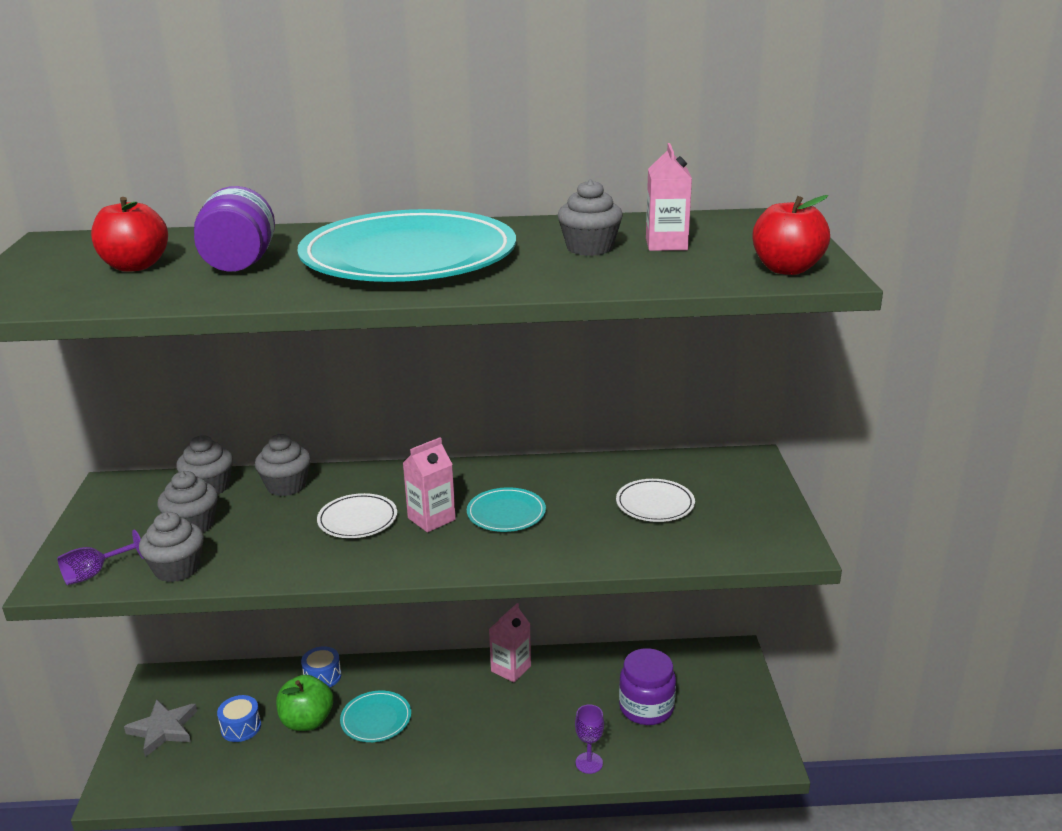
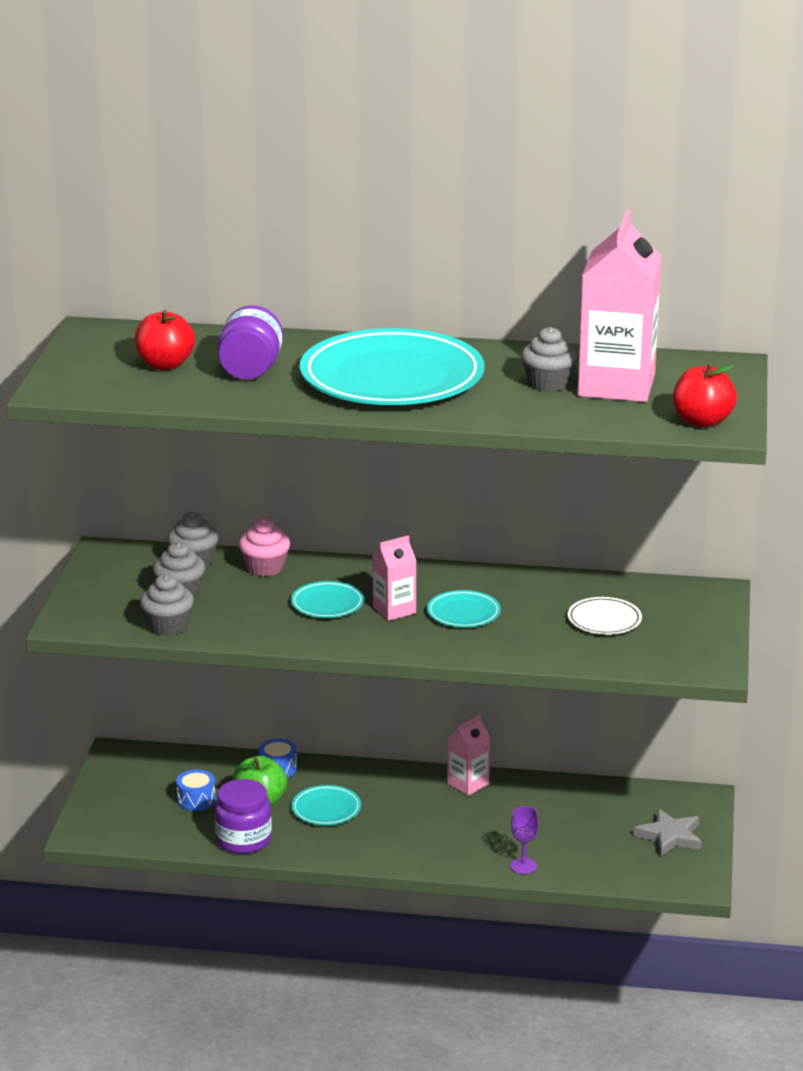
camera: 10 degrees right, 0 degrees up
(94, 574) = (98, 622): purple goblet -> none
(163, 729) = (123, 793): grey star -> grey star (670, 836)
(286, 486) = (265, 568): grey cupcake -> pink cupcake
(357, 519) = (327, 603): white plate -> turquoise plate
(646, 708) = (594, 831): purple jar -> purple jar (243, 840)
(666, 244) = (616, 385): pink carton -> pink carton, size x2.04

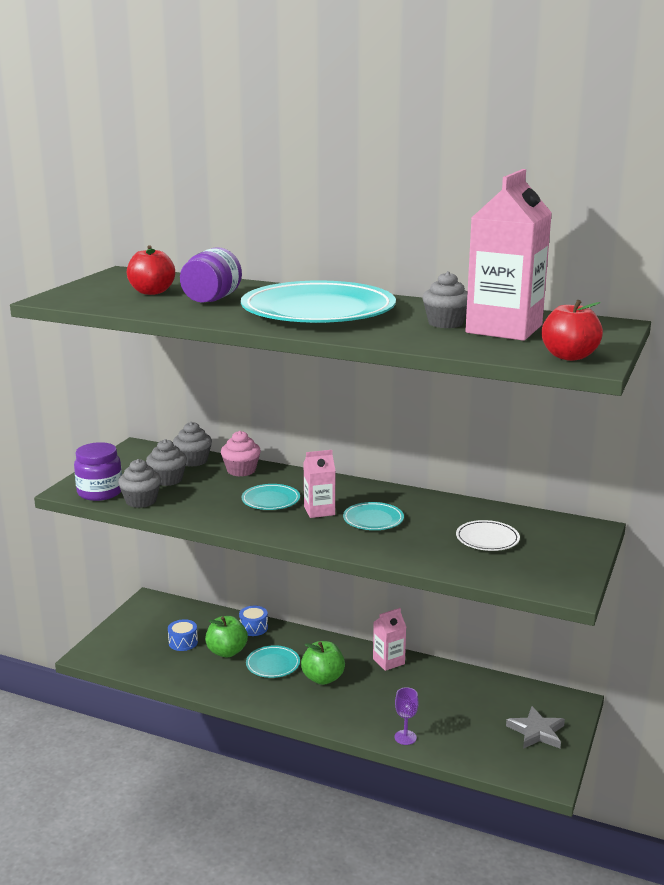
camera: 15 degrees right, 5 degrees down
(243, 840) = (199, 679): purple jar -> purple jar (100, 492)
(396, 816) = (323, 678): none -> green apple

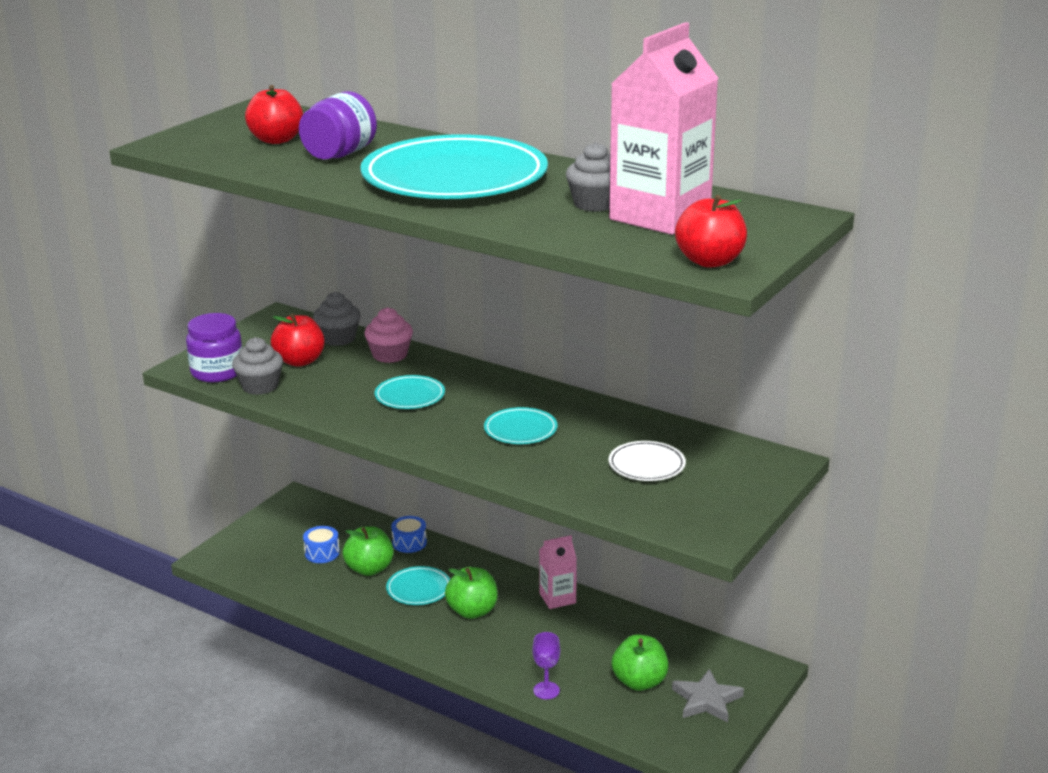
camera: 10 degrees right, 5 degrees up
(167, 480) = (300, 361): grey cupcake -> red apple
(319, 511) = (461, 414): pink carton -> none
(478, 722) = (639, 682): none -> green apple

